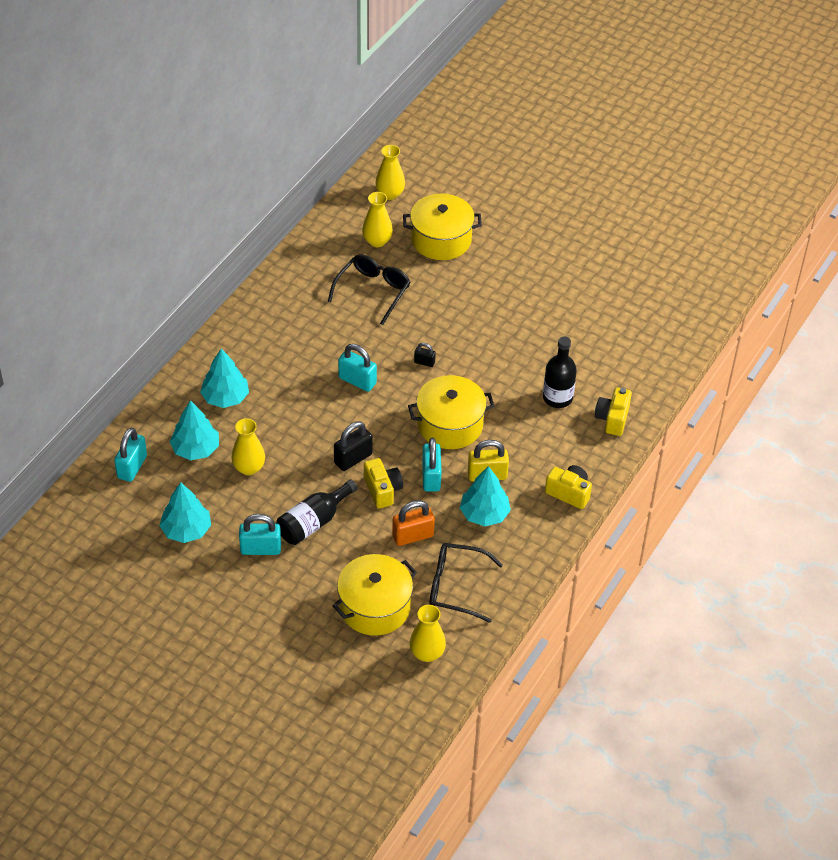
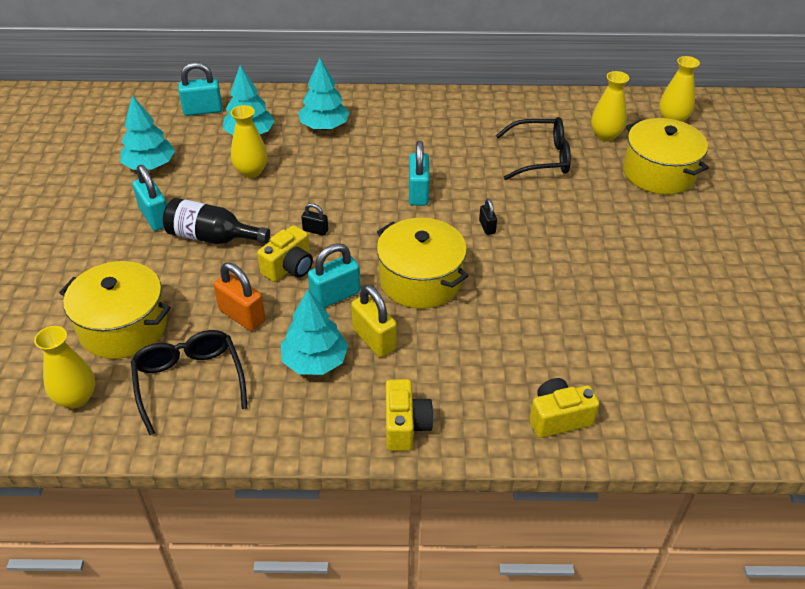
camera: 60 degrees right, 5 degrees down
(353, 458) = (315, 230): black padlock -> black padlock, size x0.55
(557, 398) = (541, 351): black bottle -> none

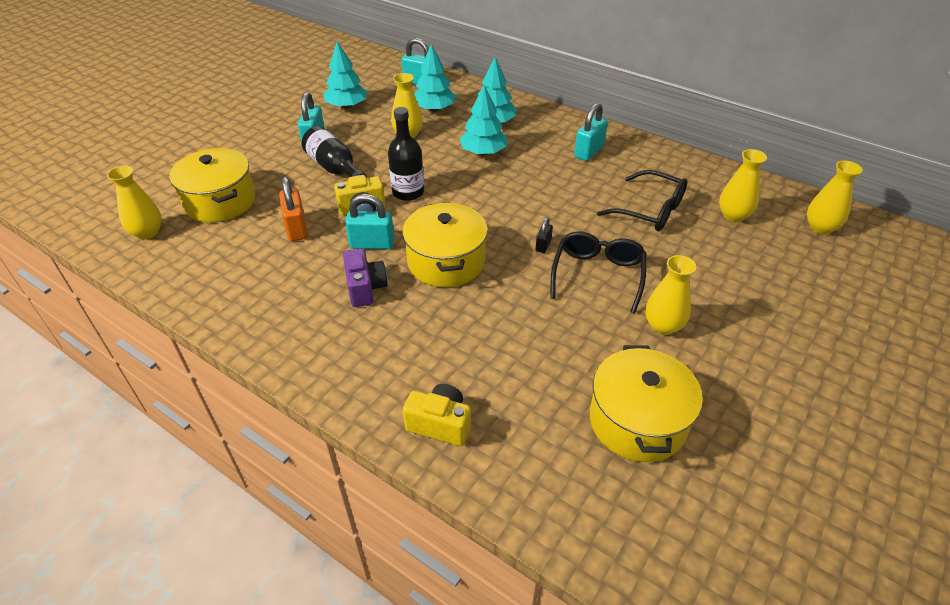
camera: 35 degrees right, 0 degrees up
(189, 381) = (218, 255): black glasses -> black glasses (598, 275)
(315, 230) = (408, 192): black padlock -> black bottle
(315, 361) = (309, 282): turquoise tree -> turquoise tree (483, 152)
(374, 339) = (365, 288): yellow padlock -> purple camera
(405, 426) = (319, 362): yellow camera -> none
(418, 193) = (514, 197): turquoise padlock -> turquoise padlock (589, 151)
(639, 252) = (663, 326): none -> yellow vase
(659, 173) = (756, 267): yellow pot -> yellow pot (637, 421)

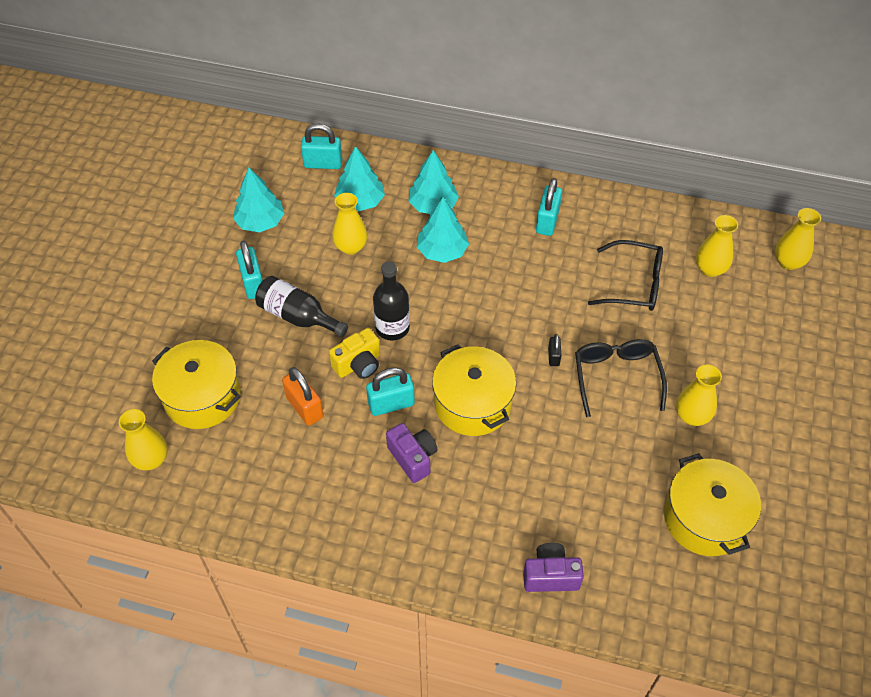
camera: 20 degrees left, 10 degrees up
(440, 424) = (550, 575): yellow camera -> purple camera

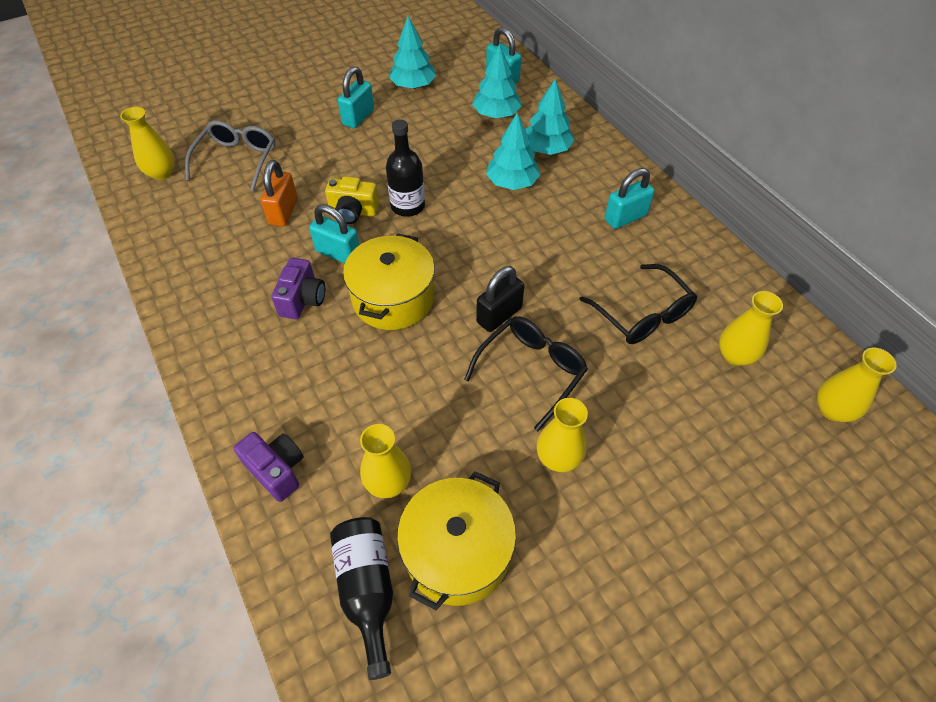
camera: 45 degrees right, 0 degrees up
(202, 397) = (237, 160): yellow pot -> grey glasses
(298, 316) = (357, 155): black bottle -> black bottle (367, 590)
(351, 247) = (450, 137): yellow vase -> yellow vase (388, 482)
(553, 357) = (499, 315): black padlock -> black padlock, size x1.83

